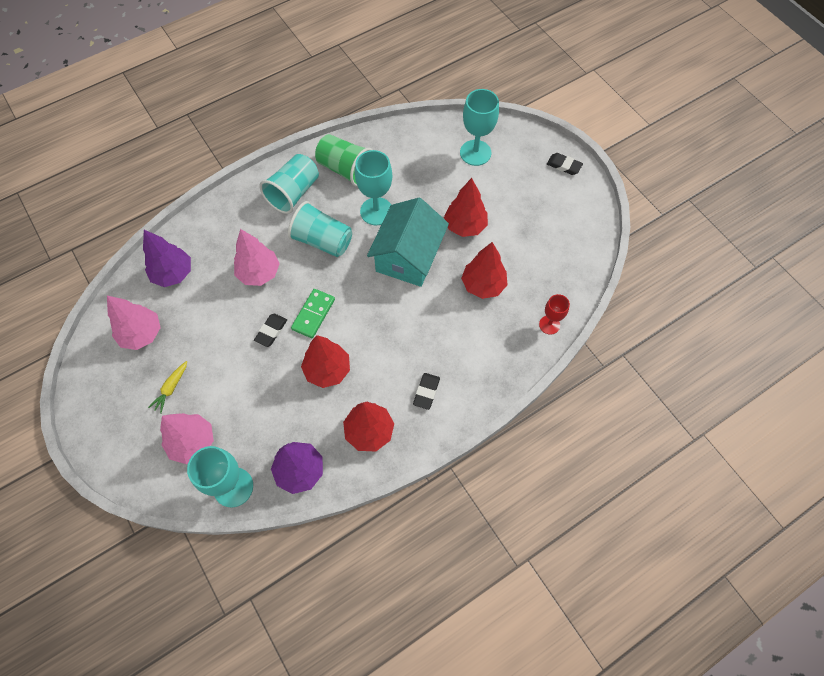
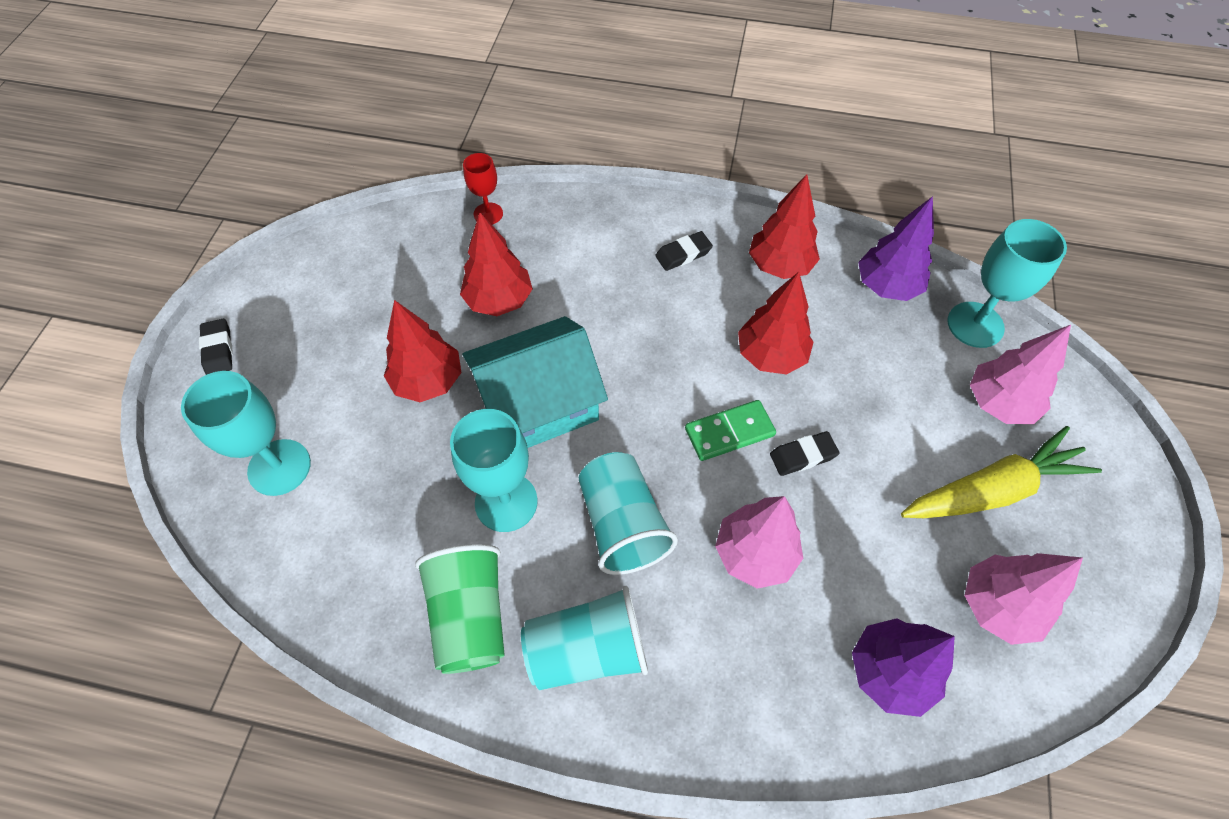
camera: 135 degrees left, 5 degrees down
(171, 388) = (993, 489): yellow carrot -> yellow carrot, size x2.16

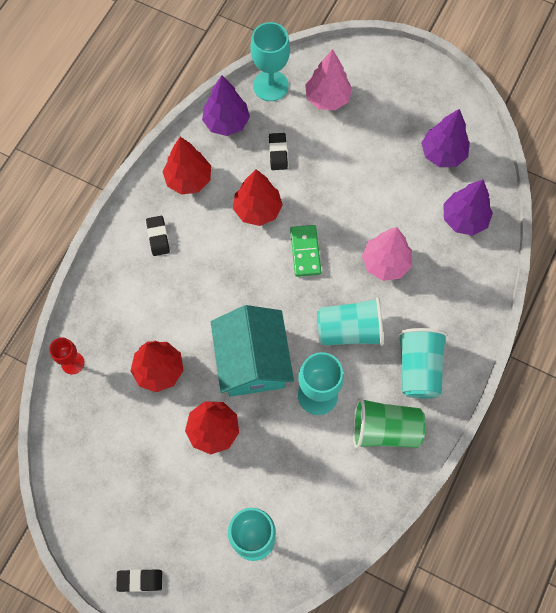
camera: 75 degrees left, 10 degrees up
(803, 456) = (332, 216): black eraser -> black eraser (278, 153)
(993, 489) = (379, 126): yellow carrot -> none
(997, 606) = (443, 154): pink tree -> purple tree

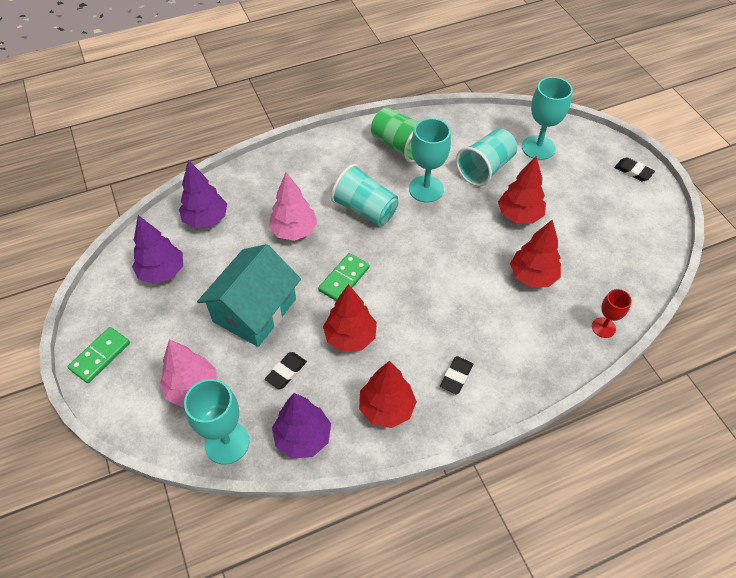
camera: 140 degrees left, 15 degrees down
(252, 361) = (454, 236): turquoise house -> turquoise house (254, 310)
(410, 72) = (100, 356): none -> green domino
(419, 368) = (342, 161): turquoise cup -> turquoise cup (485, 168)

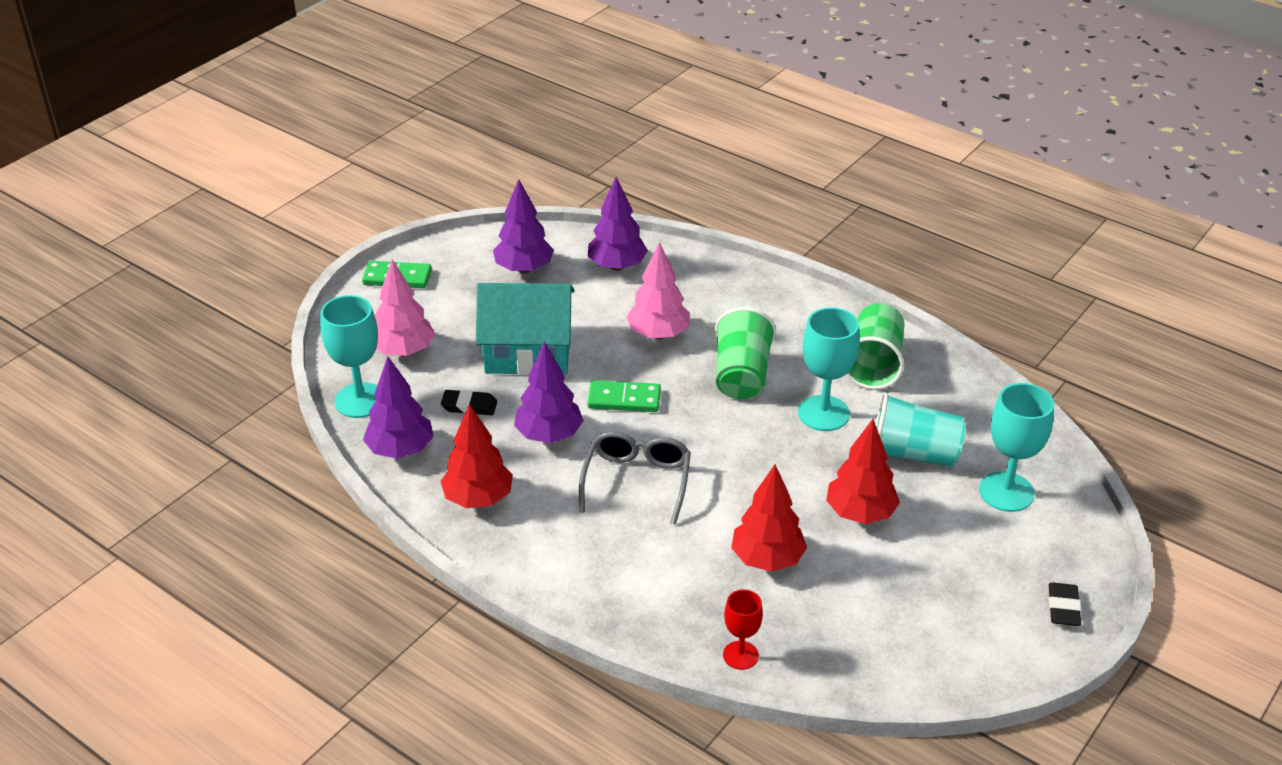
camera: 60 degrees right, 15 degrees down
(350, 337) = (549, 435): red tree -> purple tree
(365, 209) = (741, 375): turquoise cup -> green cup
(426, 309) = (636, 481): none -> grey glasses
(456, 376) = (561, 540): black eraser -> none

